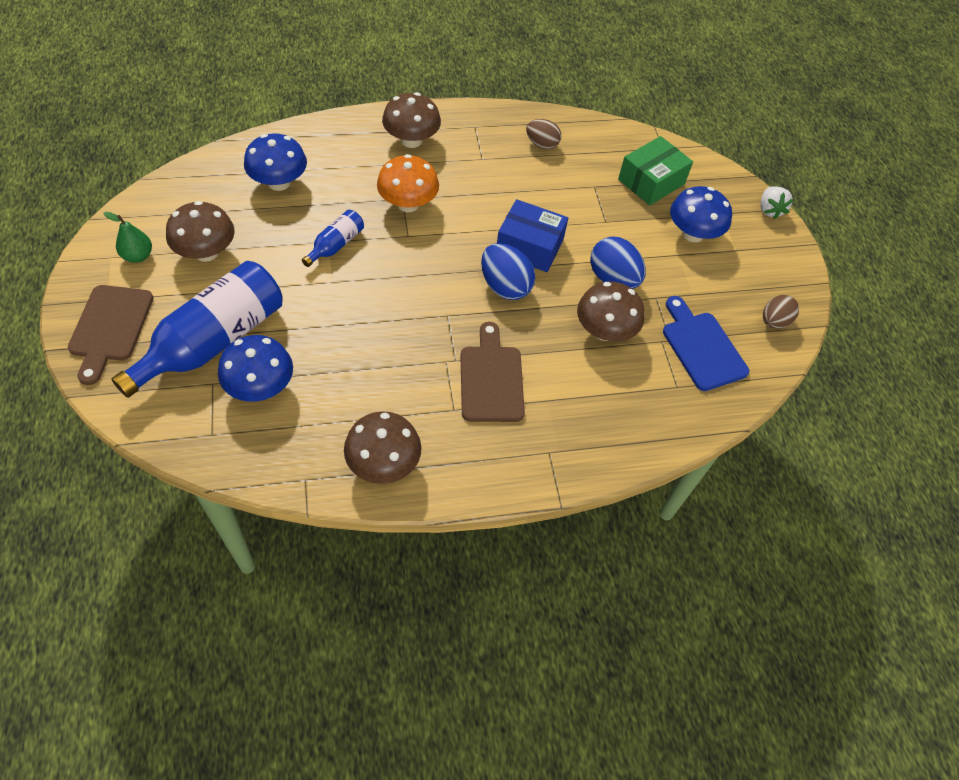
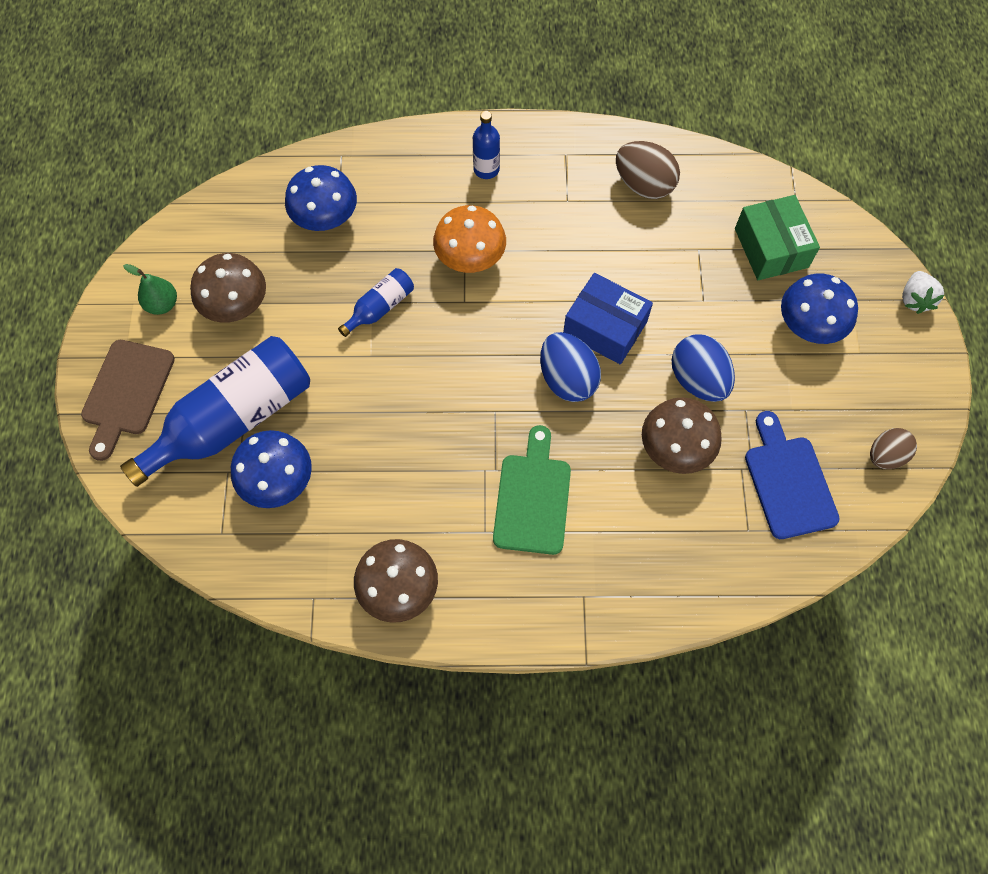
camera: 15 degrees right, 10 degrees up
(411, 140) = (486, 169): brown mushroom -> blue bottle
(491, 379) = (532, 498): brown cutting board -> green cutting board
(542, 144) = (644, 185): brown egg -> brown egg, size x1.51
(651, 182) = (771, 248): green box -> green box turned 75 degrees counterclockwise

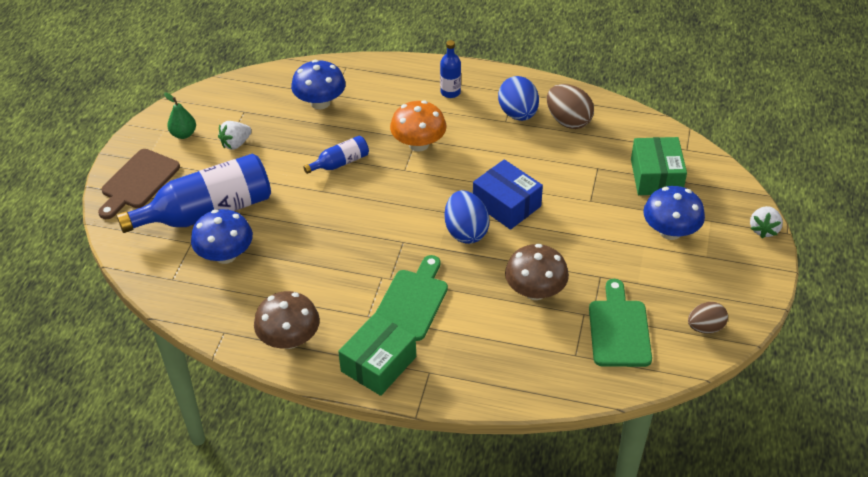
camera: 15 degrees right, 20 degrees down
(236, 305) = (236, 143): brown mushroom -> white strawberry
(519, 599) = (378, 364): none -> green box
(698, 380) = (568, 250): blue egg -> blue egg (518, 114)
(788, 482) = (619, 329): blue cutting board -> green cutting board

